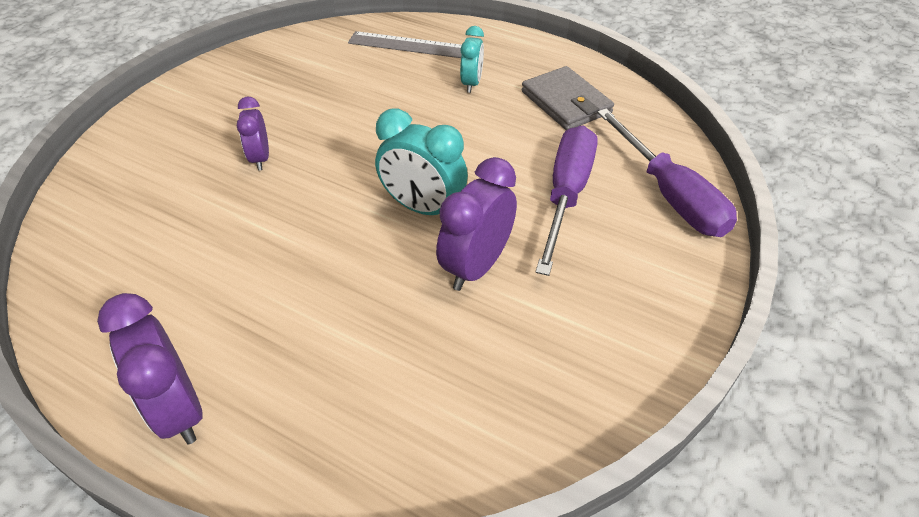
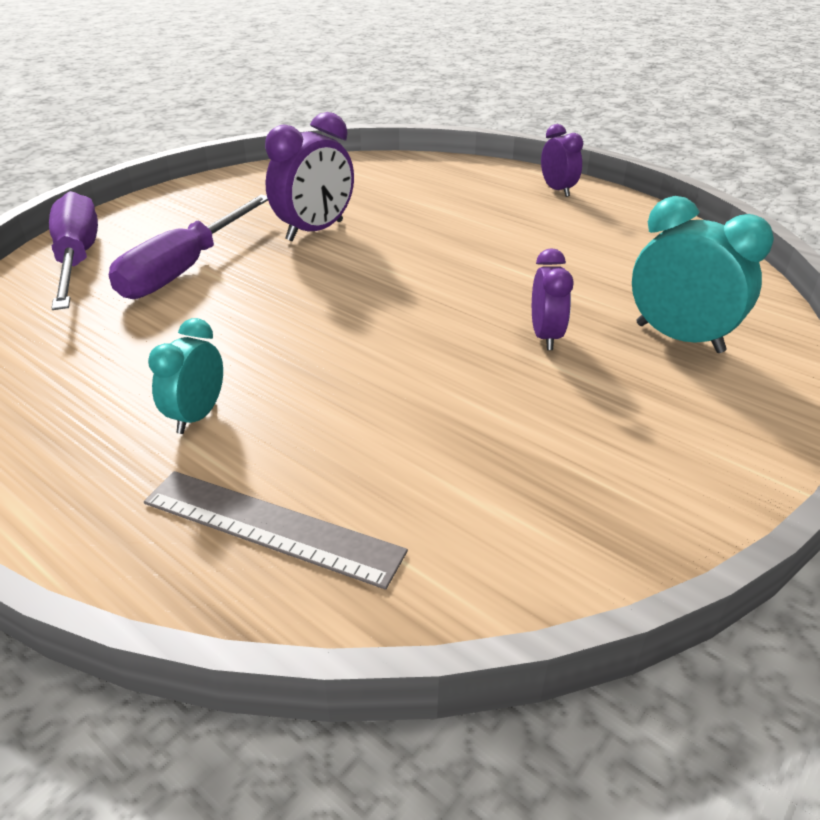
camera: 170 degrees left, 10 degrees down
(178, 409) = (557, 190): purple clock -> purple clock, size x0.62
(423, 208) = (347, 272): turquoise clock -> turquoise clock (679, 338)
(566, 102) = (75, 367): grey wallet -> none

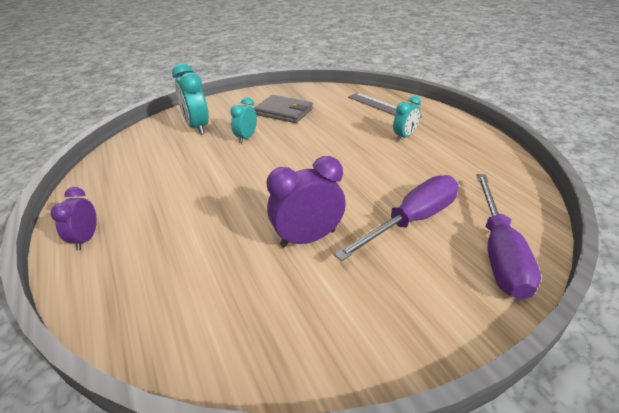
camera: 155 degrees left, 0 degrees up
(545, 336) = (246, 138): purple clock -> turquoise clock
(546, 430) = (284, 112): none -> grey wallet

